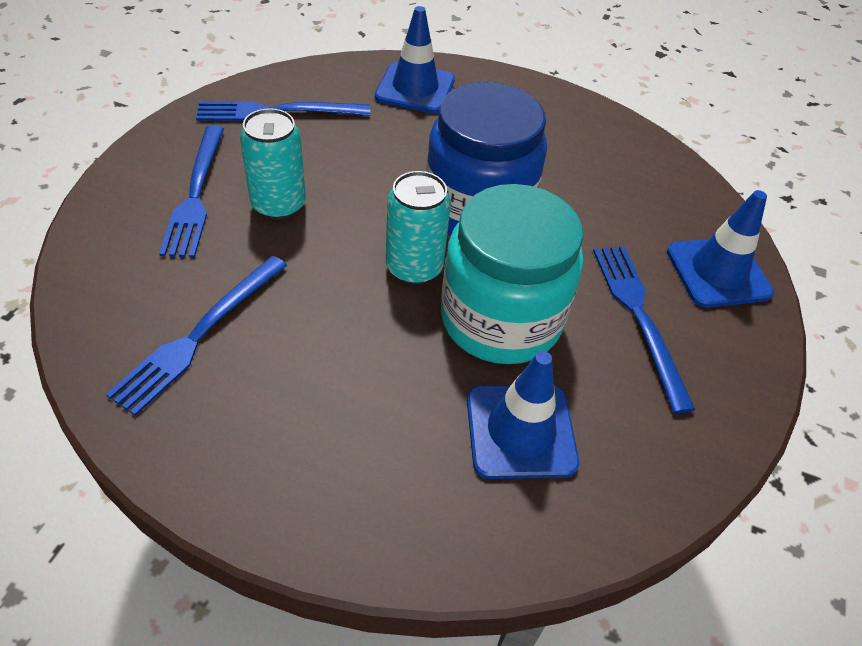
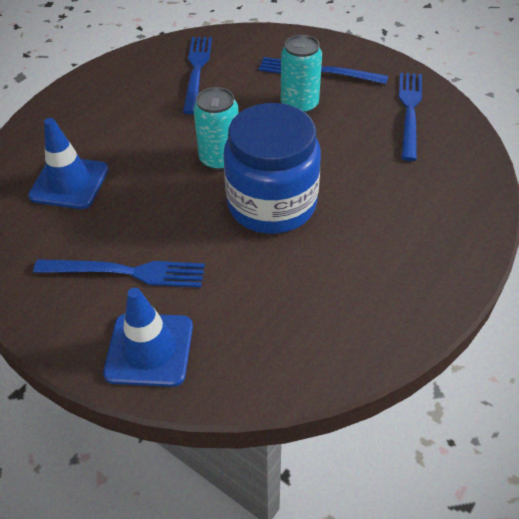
camera: 110 degrees right, 0 degrees up
(199, 335) = (197, 71): blue fork -> blue fork turned 45 degrees clockwise
(415, 88) = (446, 195): blue traffic cone -> none
(500, 319) = (157, 193): turquoise jar -> none

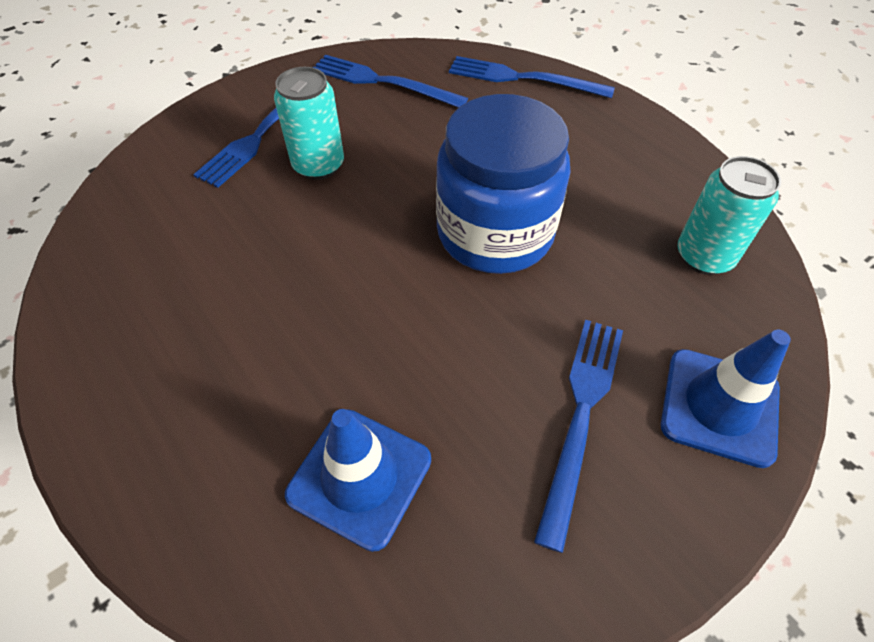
camera: 75 degrees left, 5 degrees up
(197, 71) = (169, 255): blue fork -> blue fork (523, 78)
(220, 159) = (389, 267): turquoise can -> turquoise can (704, 256)

